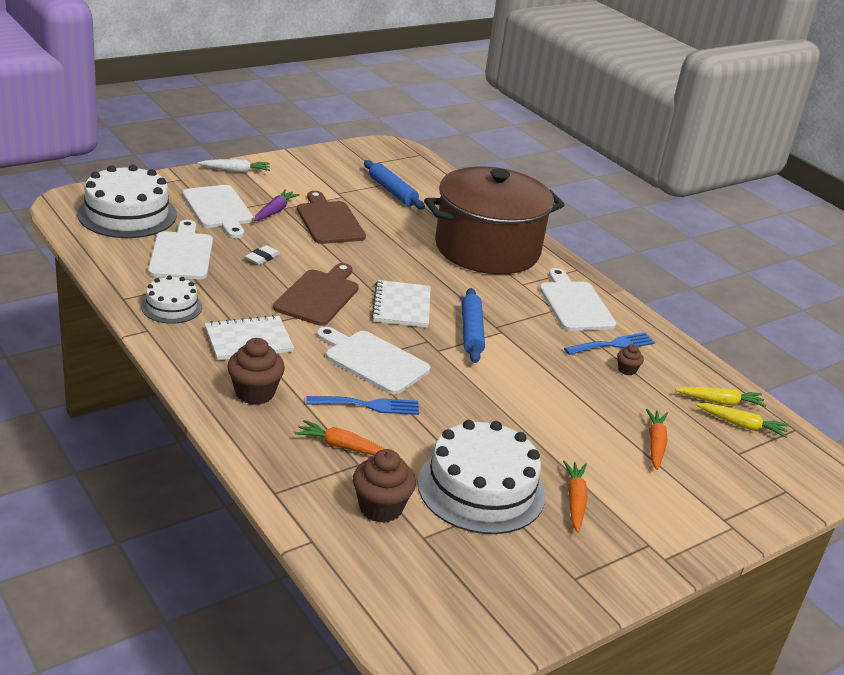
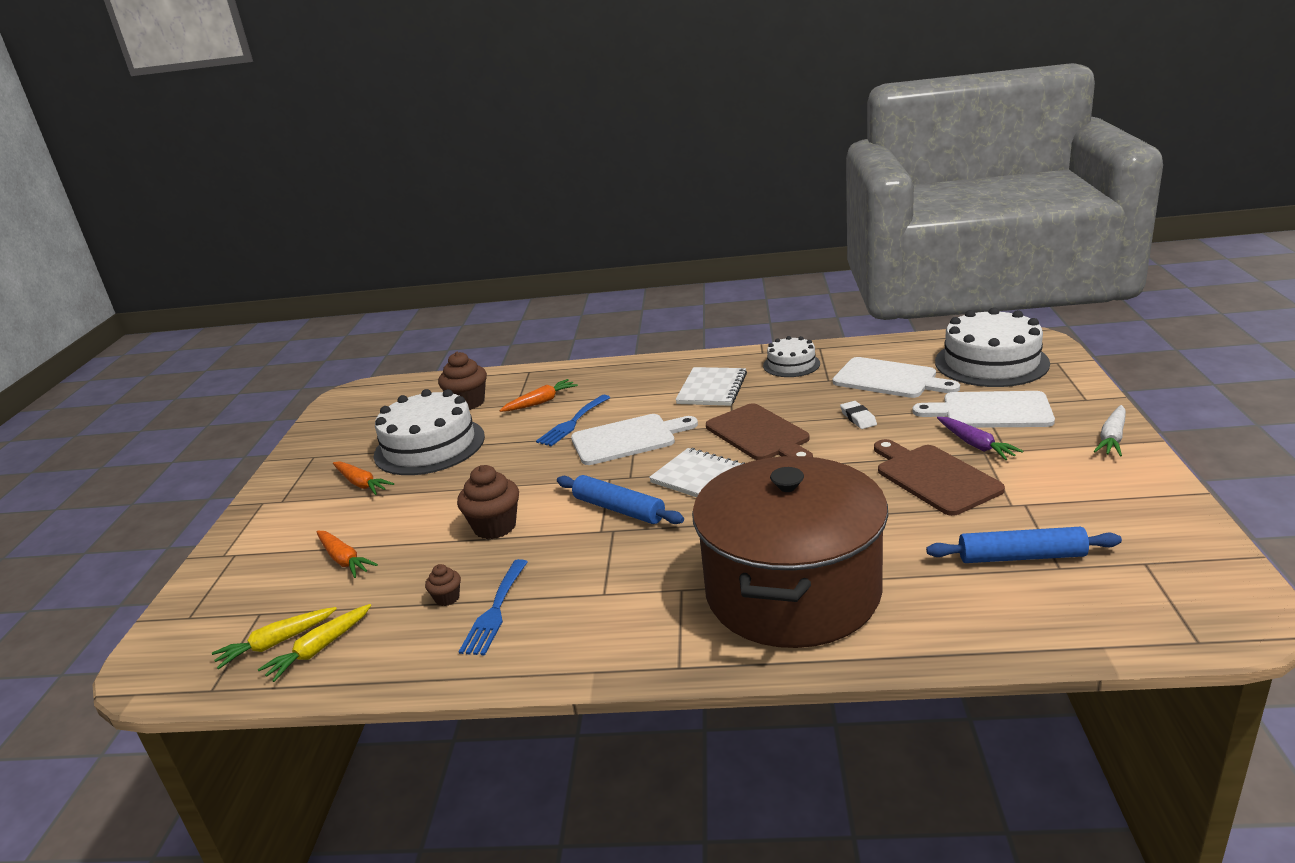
camera: 135 degrees right, 5 degrees down
(255, 393) = (638, 381): brown cupcake -> brown cupcake (495, 527)
(329, 221) = (934, 477): brown cutting board -> brown cutting board turned 135 degrees counterclockwise
(575, 304) = (599, 618): white cutting board -> none

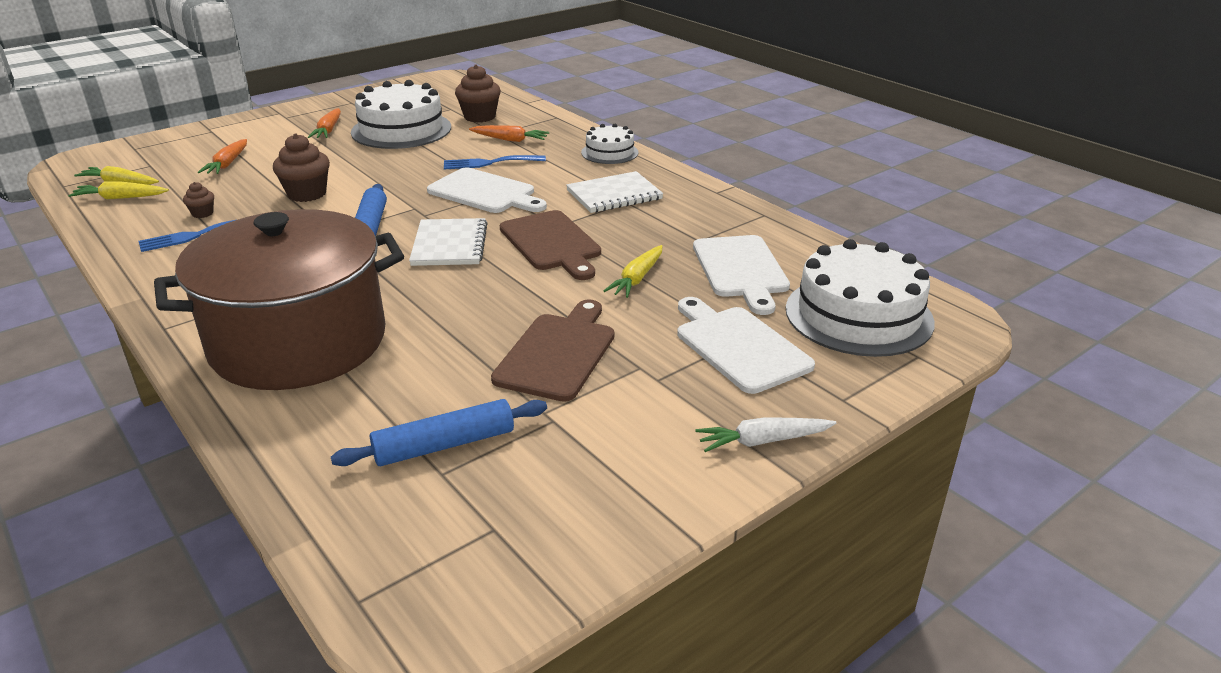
camera: 45 degrees right, 5 degrees up
(760, 435) = (552, 243): brown cutting board -> brown cutting board turned 45 degrees counterclockwise
(791, 364) = (708, 213): white cake -> white cake (609, 152)
(858, 418) = (637, 279): white eraser -> yellow carrot
(976, 445) = (651, 358): purple carrot -> none
(1021, 557) = (444, 445): blue rolling pin -> blue rolling pin turned 75 degrees counterclockwise

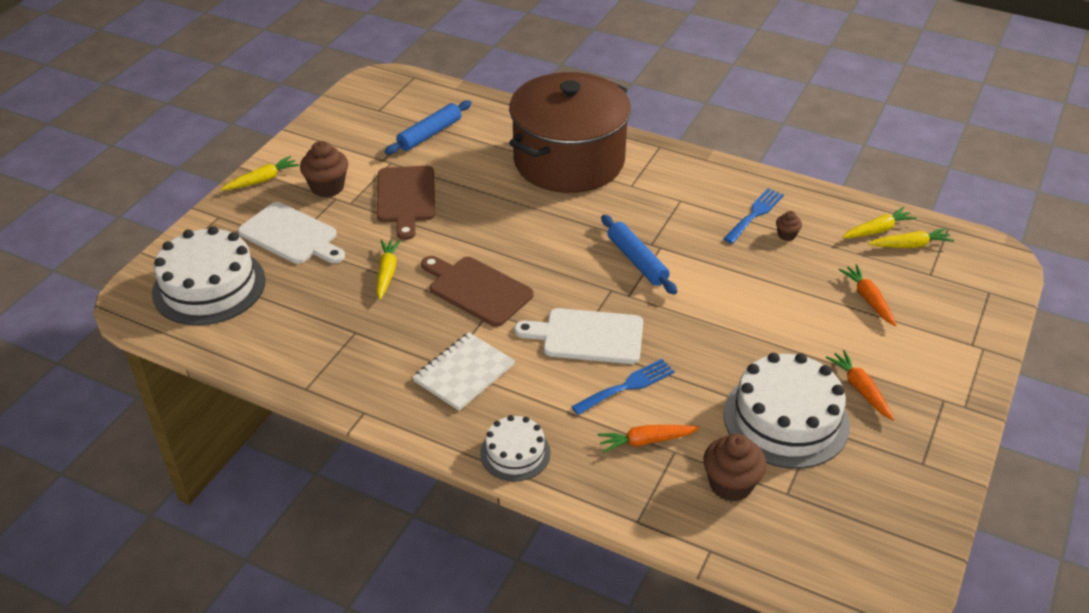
camera: 155 degrees right, 10 degrees up
(307, 194) = (739, 283): brown cupcake -> brown cupcake (327, 187)
(449, 245) = (556, 263): white notebook -> none
(741, 270) = (308, 307): white cutting board -> none
(762, 441) = (262, 180): white carrot -> yellow carrot

